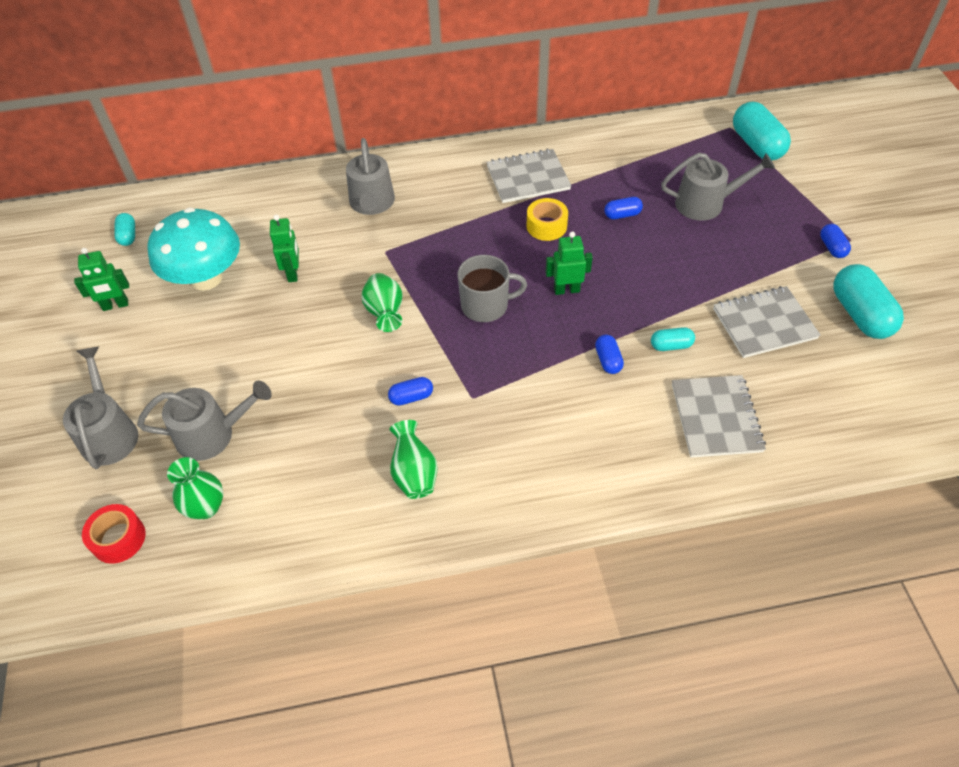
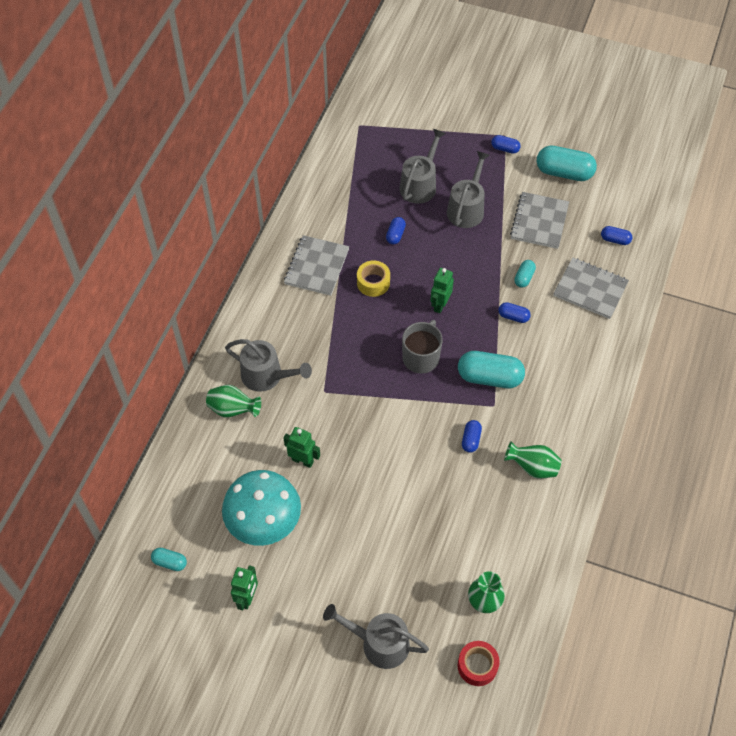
camera: 60 degrees left, 5 degrees up
(212, 434) = (424, 575): grey watering can -> grey watering can (467, 209)
(385, 313) = (386, 420): green vase -> green vase (233, 410)
(756, 145) = (388, 123): turquoise capsule -> turquoise capsule (489, 377)
(815, 410) = (615, 240): none -> blue capsule

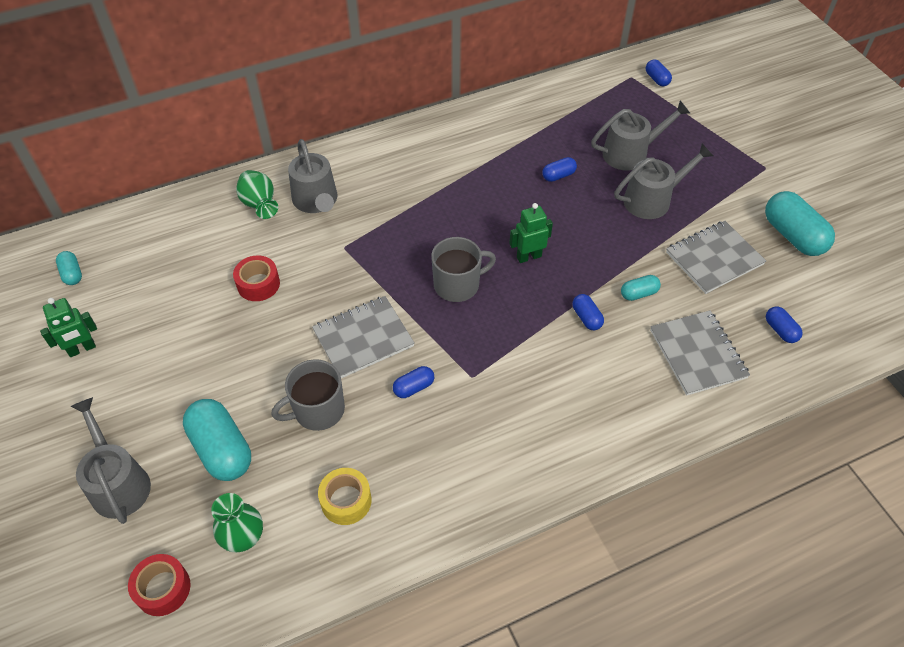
camera: 45 degrees right, 5 degrees down
(264, 522) = (169, 304): turquoise mushroom -> none
(302, 460) = (258, 284): green robot -> red tape
(316, 267) = (460, 153): grey notebook -> grey notebook (363, 338)
(373, 283) = (491, 197): yellow tape -> yellow tape (346, 501)
(435, 500) = (318, 410): none -> grey mug
(489, 377) = (498, 350): turquoise capsule -> turquoise capsule (221, 449)
(505, 149) = (752, 178): blue capsule -> blue capsule (657, 79)
(532, 467) = (439, 462): green vase -> none

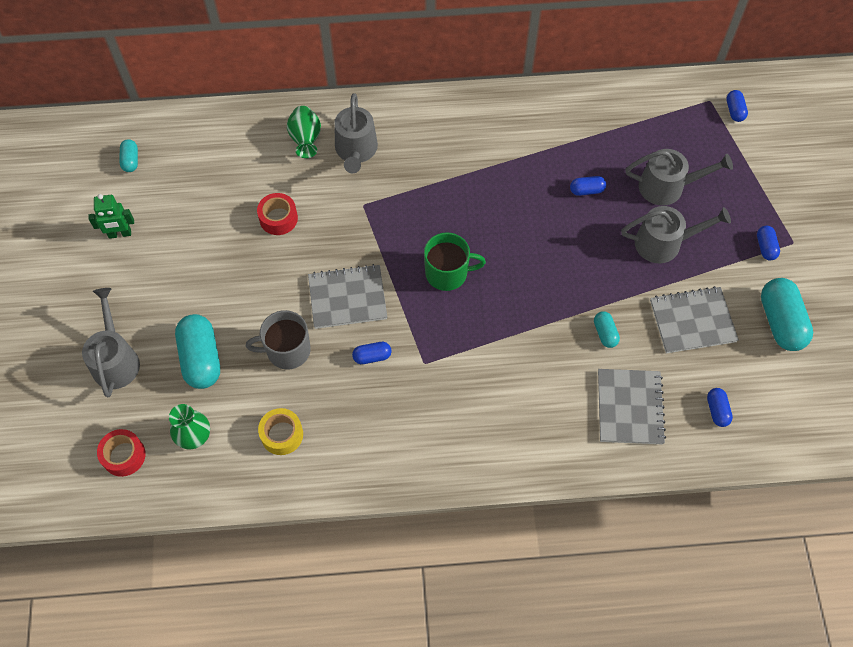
camera: 20 degrees right, 10 degrees up
(458, 285) = (447, 273): grey mug -> green mug
(528, 256) = (522, 265): green robot -> none
(586, 318) = (547, 341): blue capsule -> blue capsule (765, 247)
(638, 293) = (605, 333): turquoise capsule -> turquoise capsule turned 75 degrees clockwise

